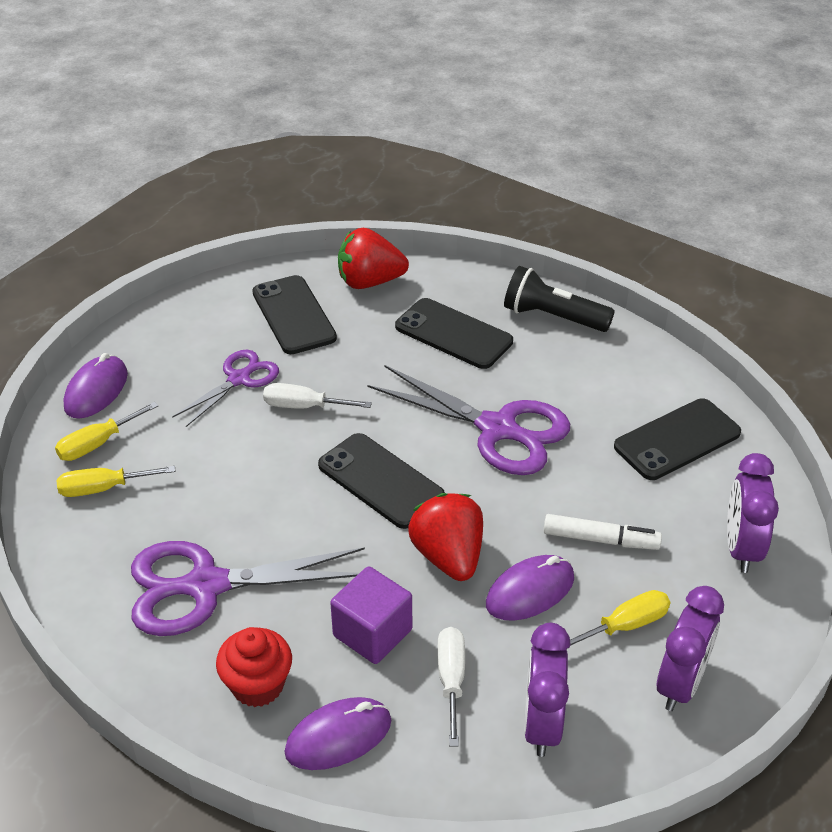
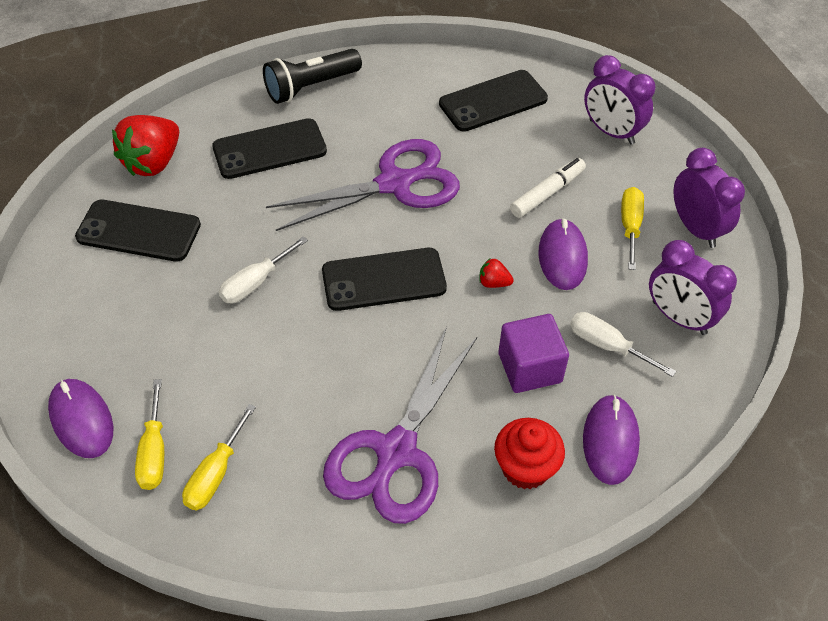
camera: 55 degrees left, 10 degrees up
(239, 379) = (178, 308): purple scissors -> none
(448, 556) = (493, 283): red strawberry -> red strawberry, size x0.44
(677, 440) = (493, 101): black phone -> black phone turned 60 degrees clockwise

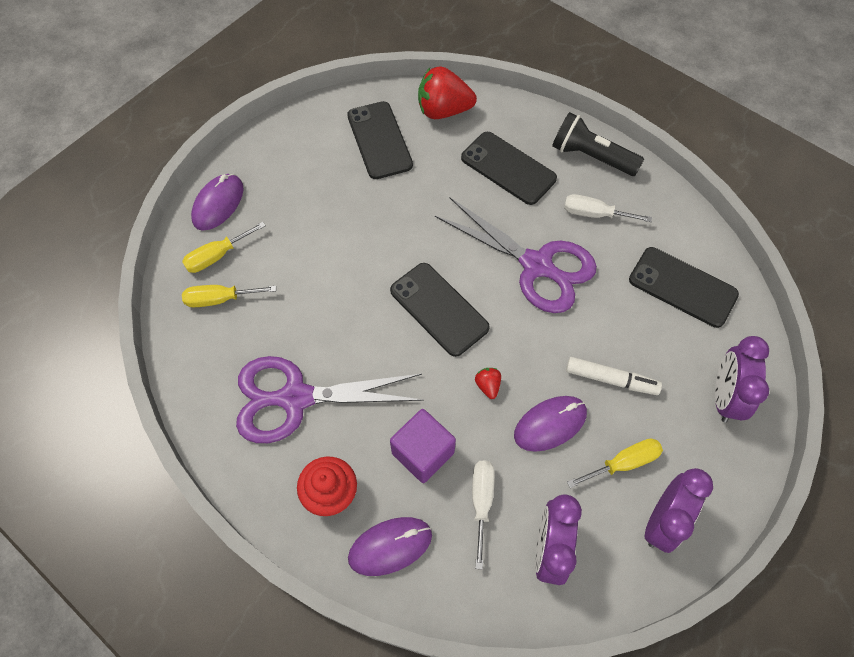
camera: 60 degrees right, 10 degrees up
(255, 283) = (382, 231): white screwdriver -> white screwdriver (594, 214)

